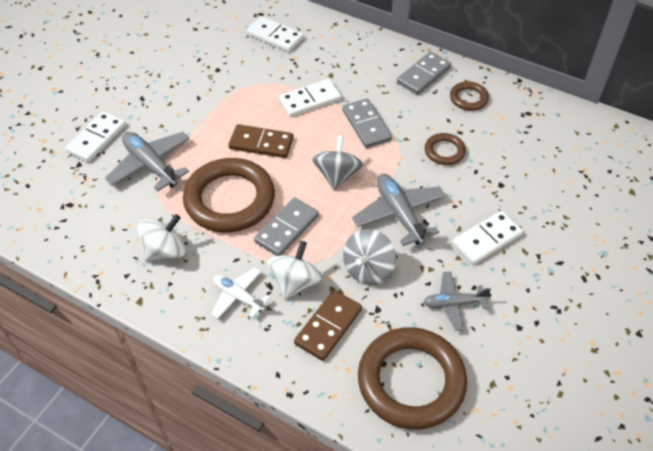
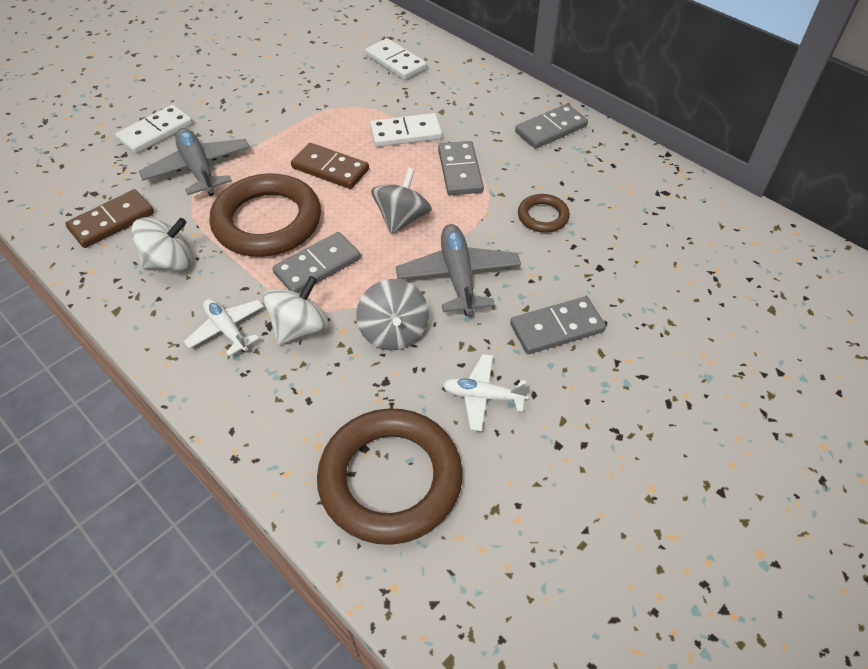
camera: 15 degrees right, 0 degrees up
(328, 326) = (316, 388): brown domino -> brown domino (112, 221)
(368, 269) = (394, 332): grey spinning top -> grey spinning top turned 60 degrees counterclockwise
(453, 304) = (483, 396): grey plane -> white plane
(468, 98) = (596, 163): brown ring -> none
(487, 239) = (557, 328): white domino -> grey domino

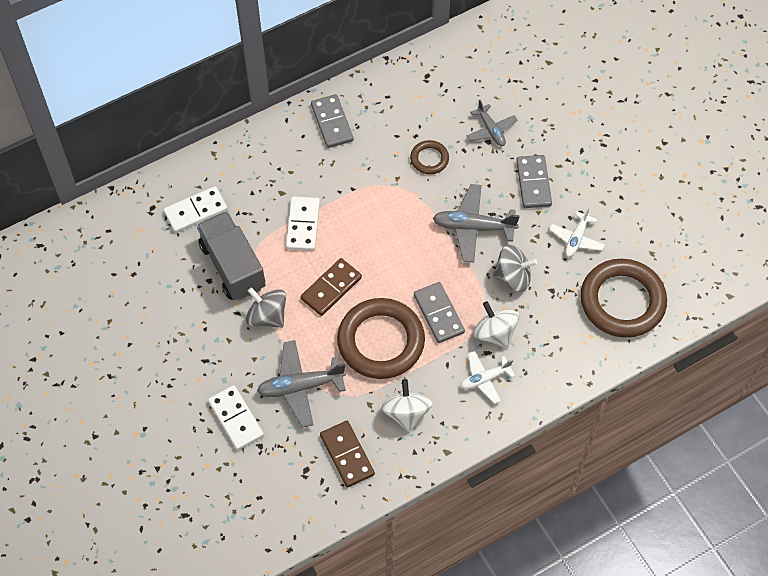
camera: 75 degrees left, 10 degrees up
(338, 96) = (232, 266): none -> grey truck
(402, 219) = (405, 249): grey spinning top -> grey spinning top (267, 316)
(460, 171) = (362, 198): grey domino -> none
(619, 267) = (491, 130): none -> grey plane

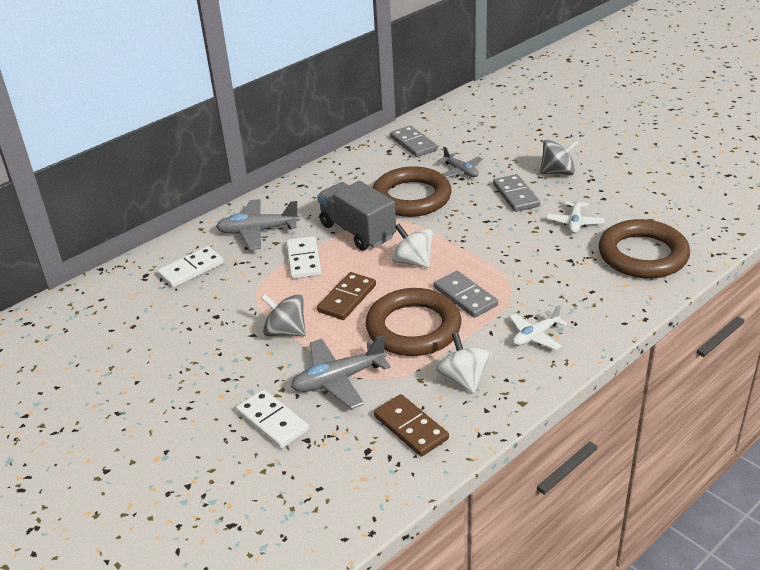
camera: 10 degrees left, 25 degrees down
(232, 266) = (239, 301): grey truck -> grey truck (357, 231)
(332, 123) = (311, 191): grey domino -> grey domino (413, 144)
(429, 159) = (411, 197): brown ring -> brown ring, size x2.11
(473, 227) = (473, 232): grey plane -> grey plane (258, 231)
(494, 333) = (529, 300): white spinning top -> white spinning top (413, 261)
(513, 277) = (527, 258): grey spinning top -> grey spinning top (558, 172)

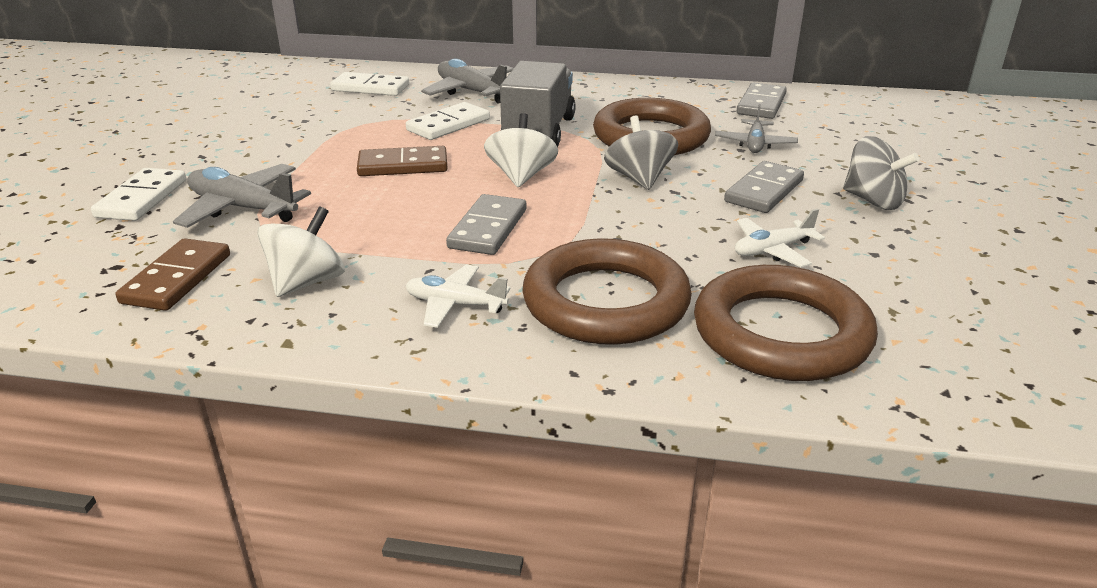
camera: 50 degrees right, 5 degrees down
(285, 331) = (309, 156): grey spinning top -> grey spinning top (639, 179)
(413, 328) = (385, 218): brown ring -> brown ring (605, 302)

